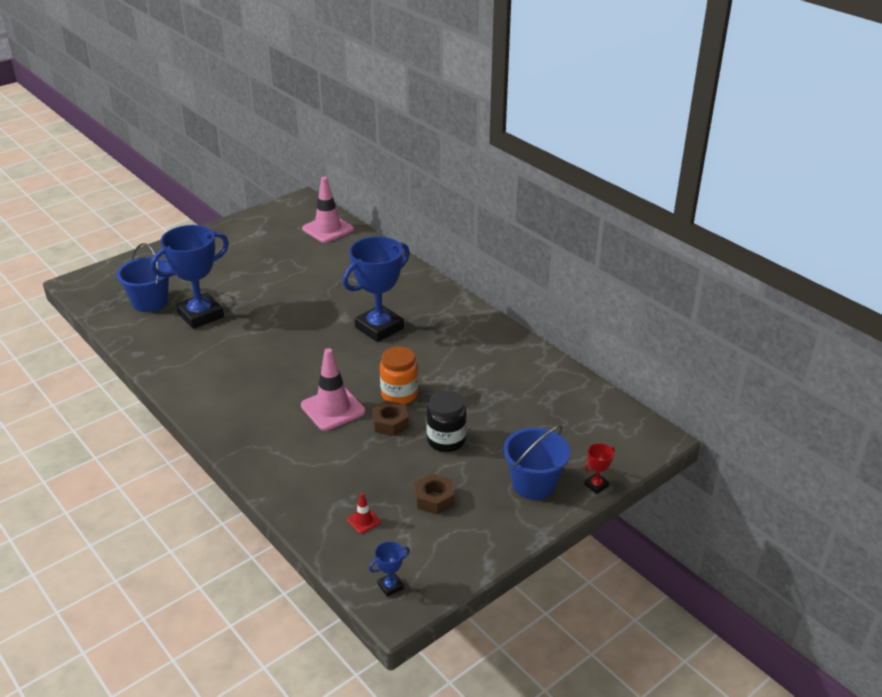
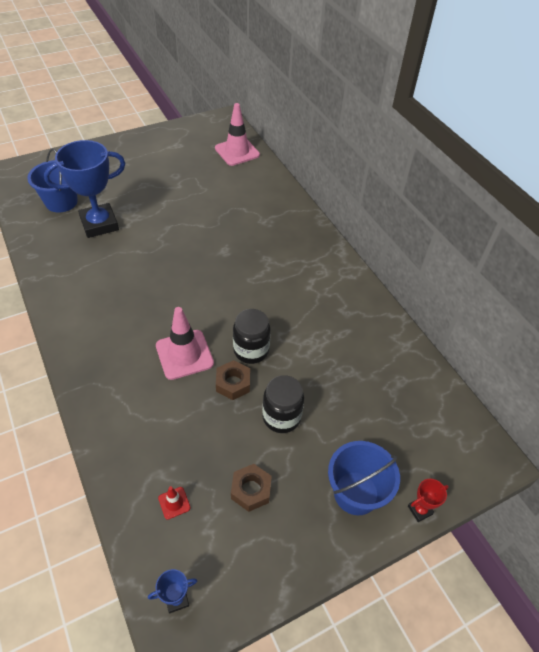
camera: 10 degrees right, 15 degrees up
(379, 328) = (253, 268): blue trophy -> none
(399, 394) = (251, 350): orange jar -> black jar

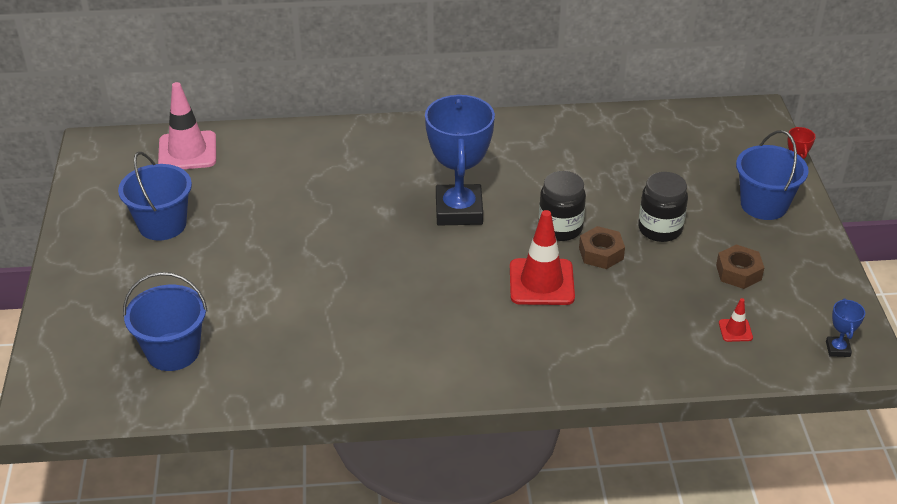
camera: 65 degrees left, 10 degrees down
(99, 224) = (254, 317): blue trophy -> blue trophy (459, 210)
(166, 164) = (162, 225): none -> blue bucket
(184, 354) = (541, 282): pink traffic cone -> red traffic cone

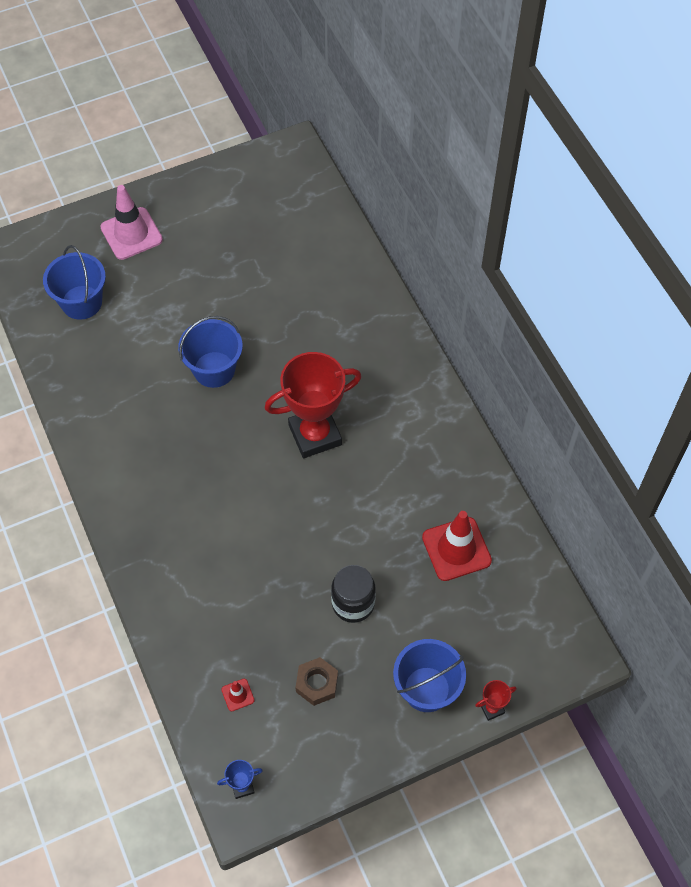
camera: 70 degrees right, 20 degrees up
(162, 225) = (215, 235): blue bucket -> blue bucket (214, 369)
(187, 151) = (312, 212): pink traffic cone -> pink traffic cone (131, 234)
(459, 210) = (315, 435): blue trophy -> red trophy
(541, 282) = (245, 525): red traffic cone -> red traffic cone (456, 549)
(560, 228) = (322, 521): black jar -> none
(601, 253) = (300, 562): brown nut -> none

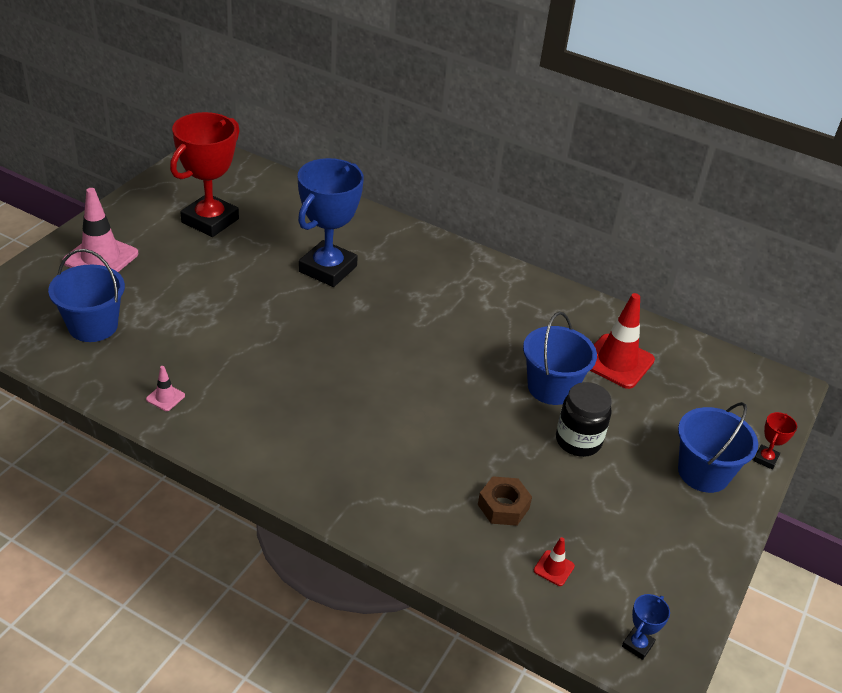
camera: 40 degrees left, 20 degrees down
(86, 396) = (165, 397): none -> pink traffic cone
(214, 369) = (279, 325): blue bucket -> blue bucket (551, 387)
(296, 329) = (327, 269): none -> blue trophy
(315, 435) = (419, 334): red trophy -> red trophy (210, 220)
(317, 684) = (613, 519): brown nut -> brown nut (503, 506)

